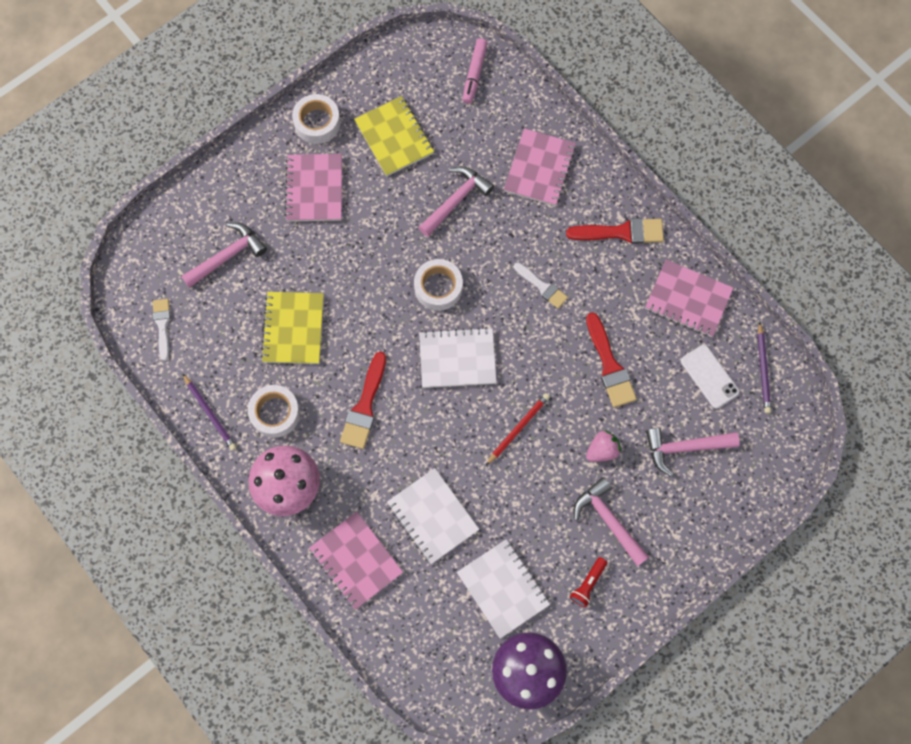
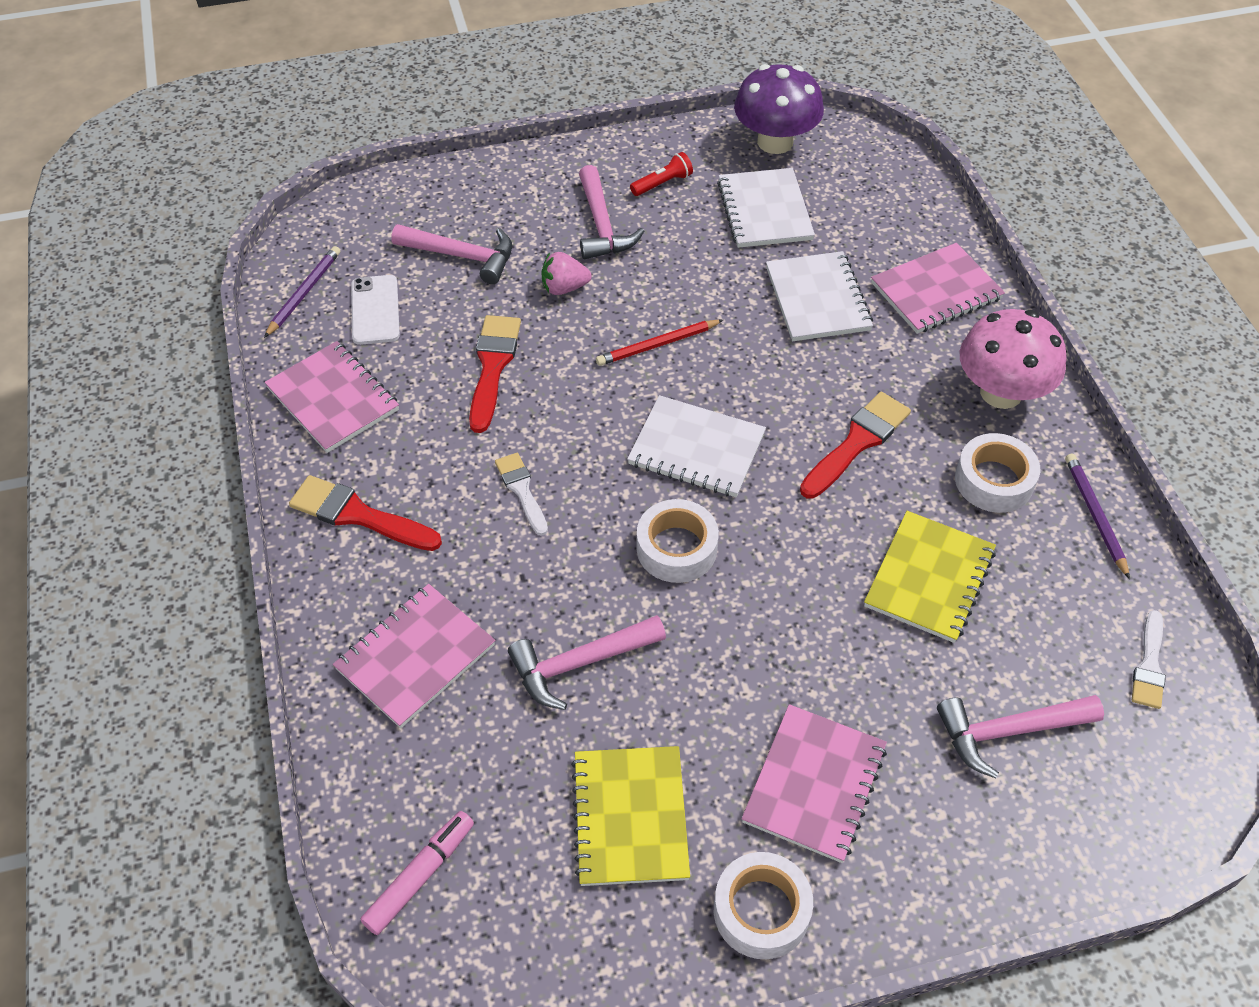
camera: 155 degrees left, 20 degrees down
(356, 561) = (936, 291): pink notebook -> pink notebook turned 75 degrees clockwise

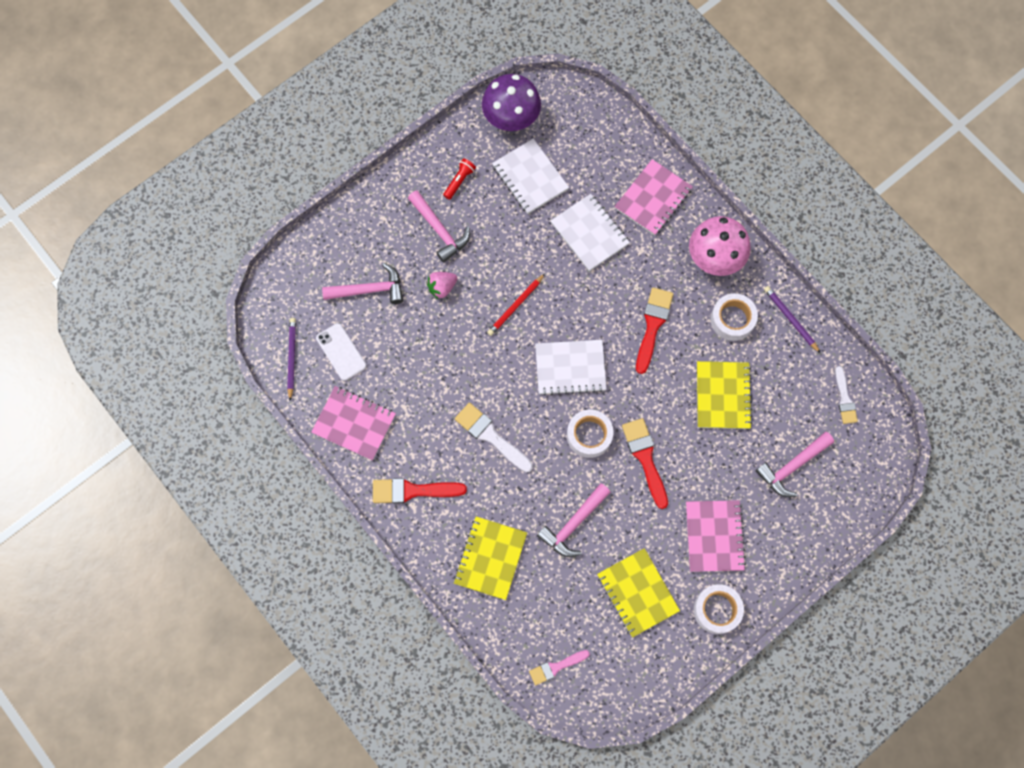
camera: 25 degrees left, 20 degrees up
(415, 657) = (490, 558): pink notebook -> yellow notebook
(420, 876) = (556, 667): pink marker -> pink brush
(493, 367) = (431, 362): red brush -> red brush (645, 458)
(522, 490) = (491, 436): white brush -> white brush, size x1.55

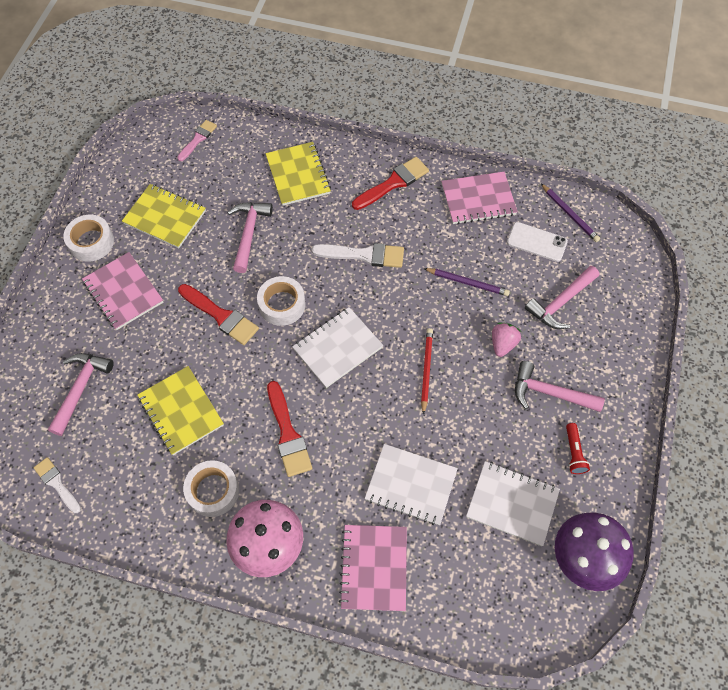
camera: 145 degrees right, 10 degrees down
(790, 319) = (152, 530): purple pencil -> purple pencil (467, 283)

